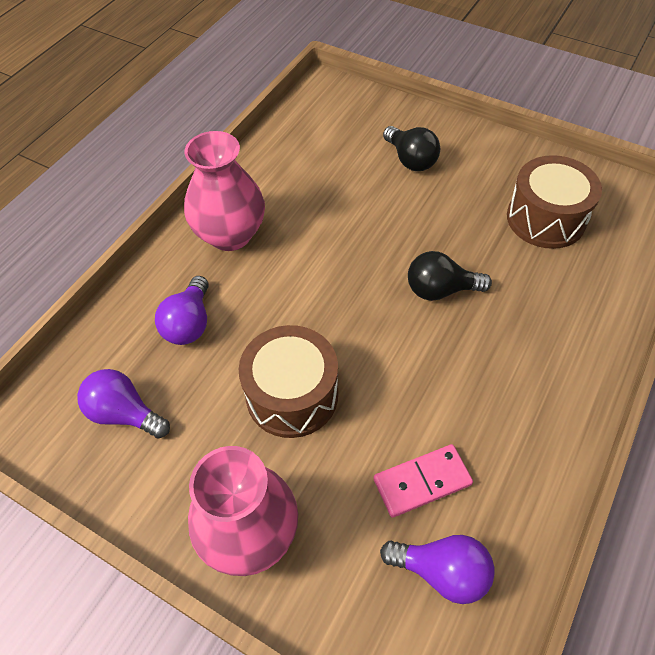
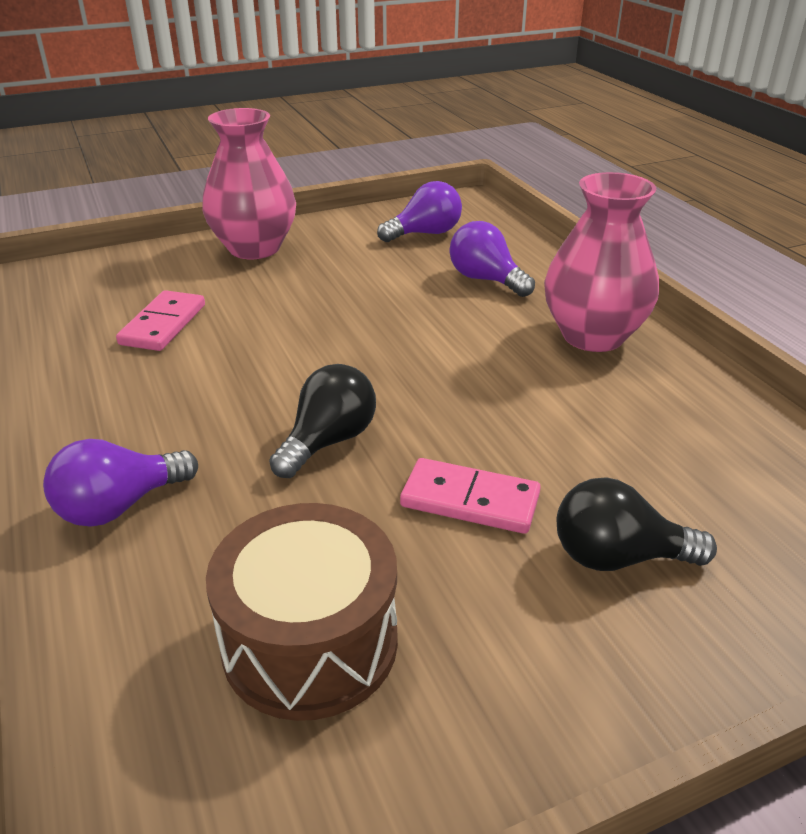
camera: 125 degrees right, 20 degrees down
(292, 395) = (337, 300): brown drum -> none
(425, 215) = (470, 500): none -> pink domino
(442, 572) = (96, 303): purple light bulb -> purple light bulb (119, 506)

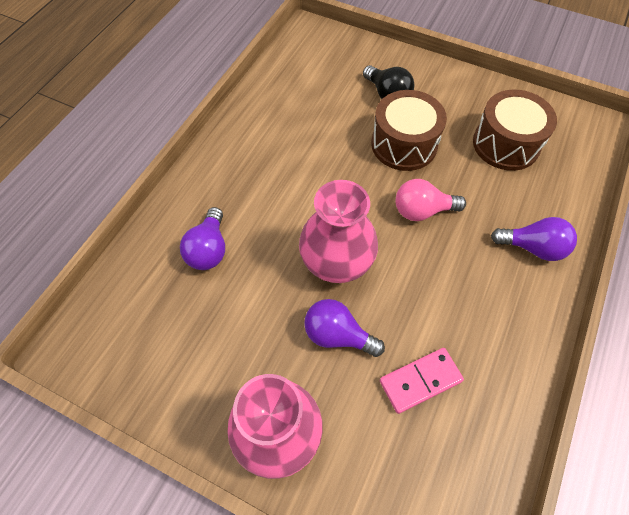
camera: 130 degrees left, 25 degrees up
(328, 441) = (422, 211): black light bulb -> pink light bulb
(425, 234) = (159, 333): purple light bulb -> purple light bulb (337, 335)
(470, 500) = (404, 144): pink domino -> brown drum
(593, 336) = (237, 168): pink vase -> pink vase (336, 263)

